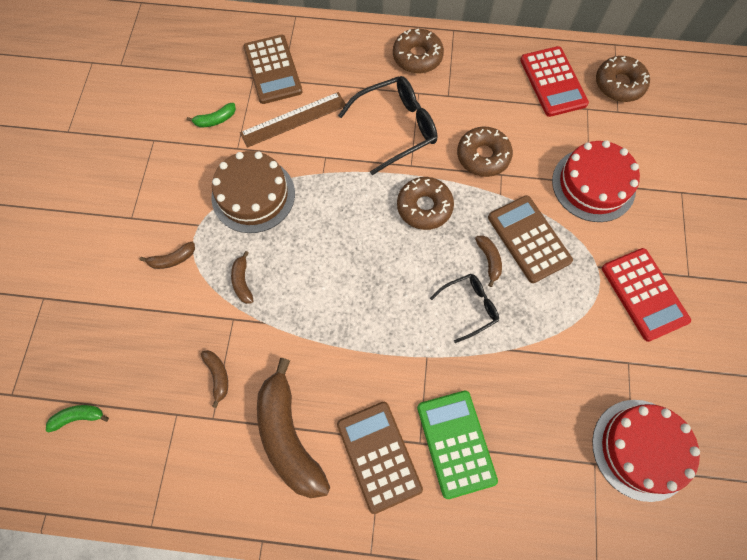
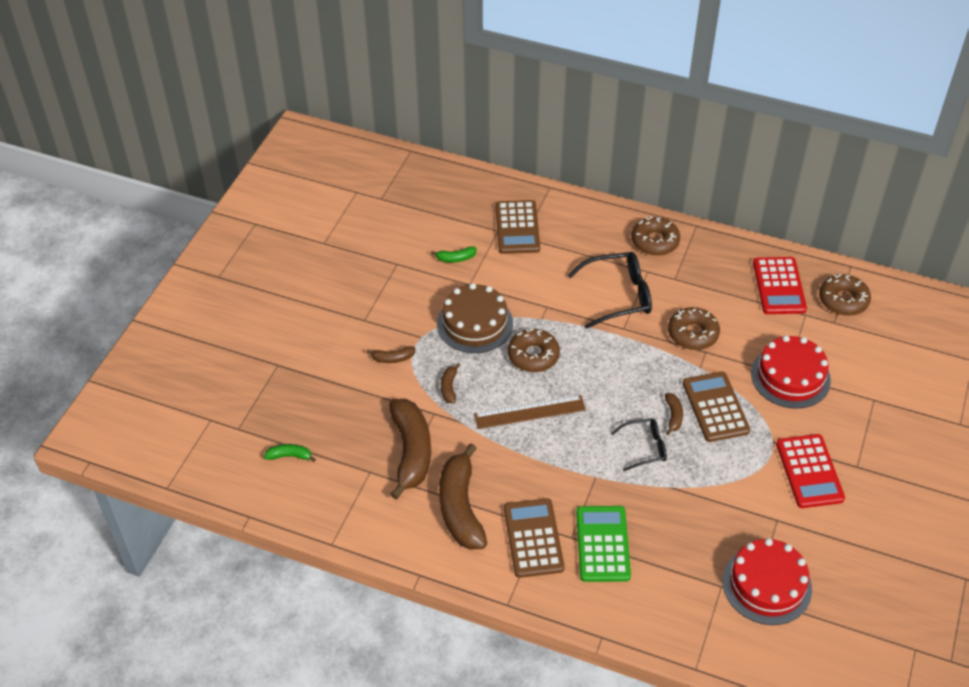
camera: 15 degrees right, 20 degrees down
(218, 376) = (411, 452): brown banana -> brown banana, size x2.29
(293, 119) = (526, 271): brown ruler -> brown ruler (529, 412)
(424, 207) = (626, 363): brown donut -> brown donut (533, 356)

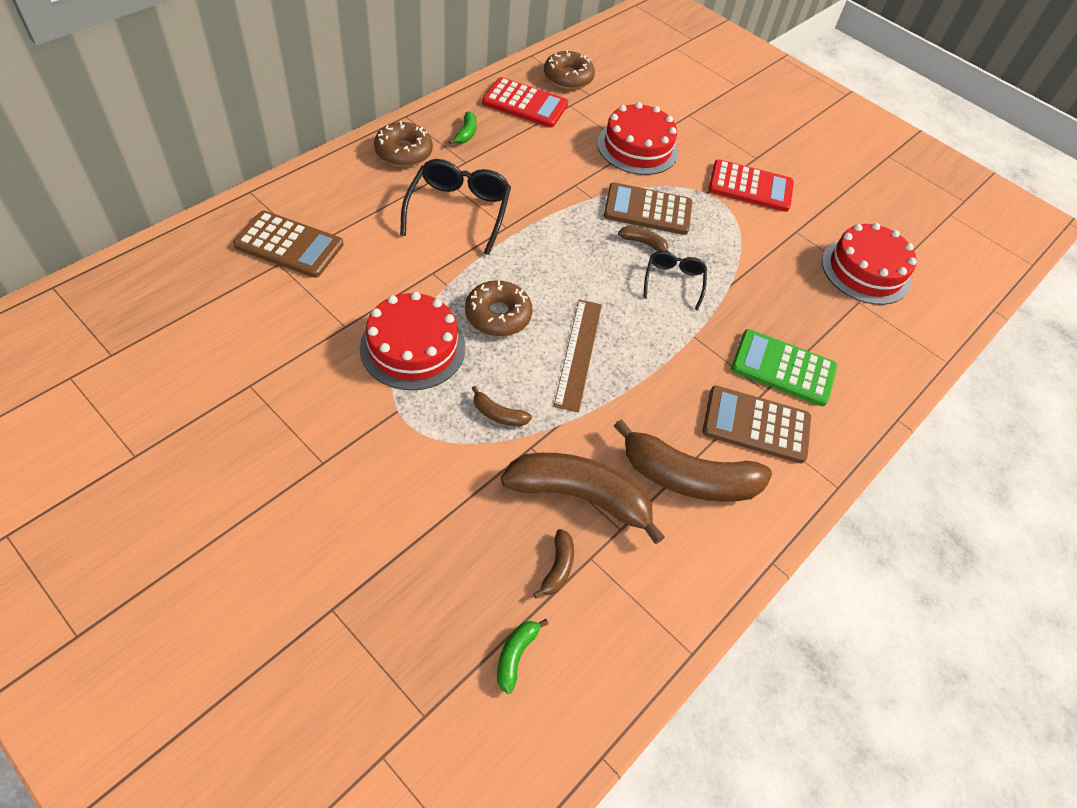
camera: 75 degrees left, 5 degrees up
(392, 358) = (413, 456): brown banana -> brown banana (557, 567)
(455, 258) = (290, 321): green banana -> green banana (466, 134)
(475, 323) = (413, 347): brown cake -> red cake
(693, 334) = (547, 183): brown donut -> none

